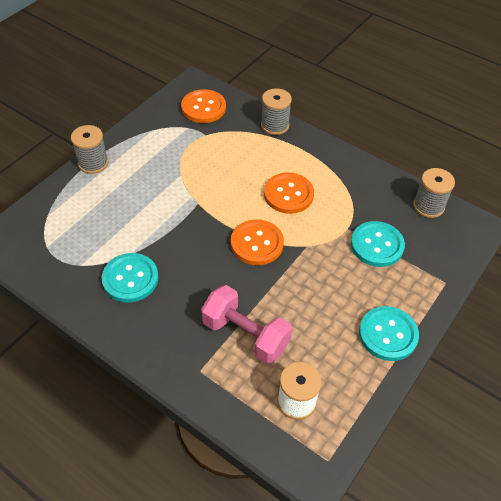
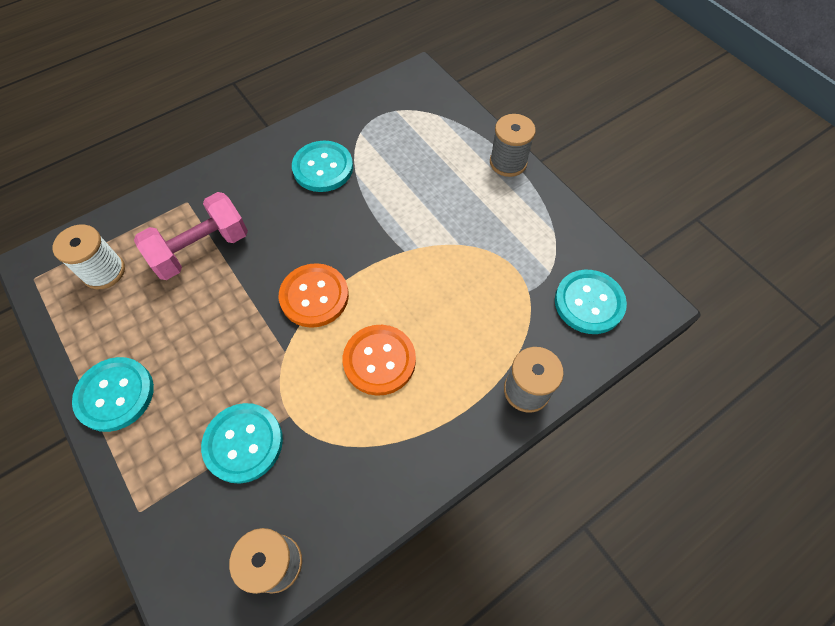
camera: 110 degrees right, 10 degrees up
(203, 108) = (589, 303): orange button -> turquoise button

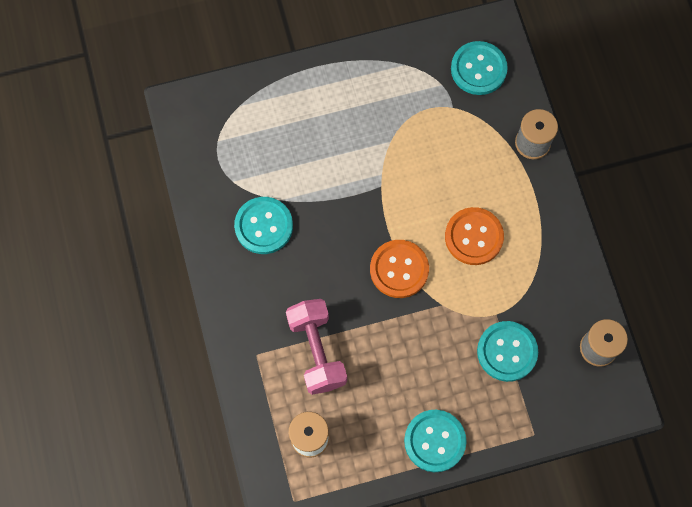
camera: 70 degrees left, 10 degrees up
(508, 162) = (320, 70): grey spool -> none

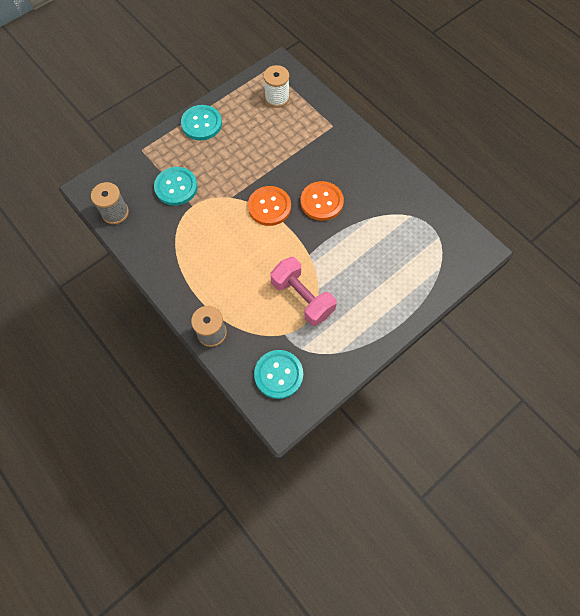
camera: 155 degrees right, 5 degrees down
(264, 226) = (373, 197): turquoise button -> none
(317, 351) = (297, 141): pink dumbbell -> pink dumbbell (302, 298)
(474, 237) = (228, 247): orange button -> orange button (321, 202)

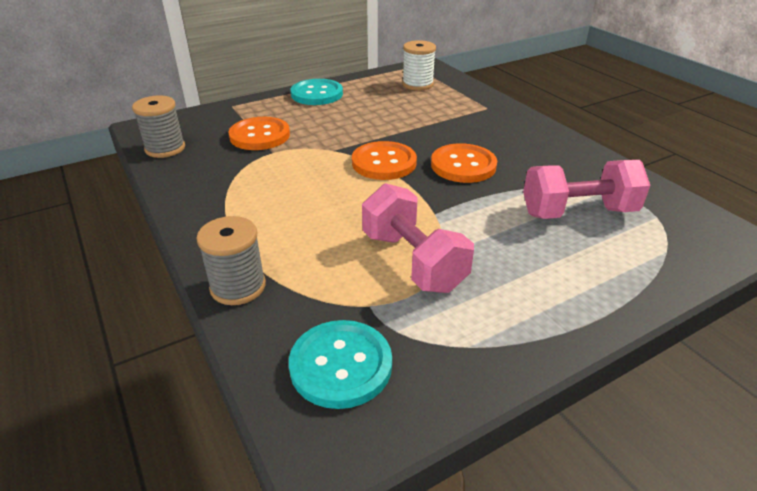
camera: 10 degrees right, 30 degrees down
(176, 187) = (260, 136): turquoise button -> orange button
(393, 240) = (578, 212): none -> pink dumbbell

